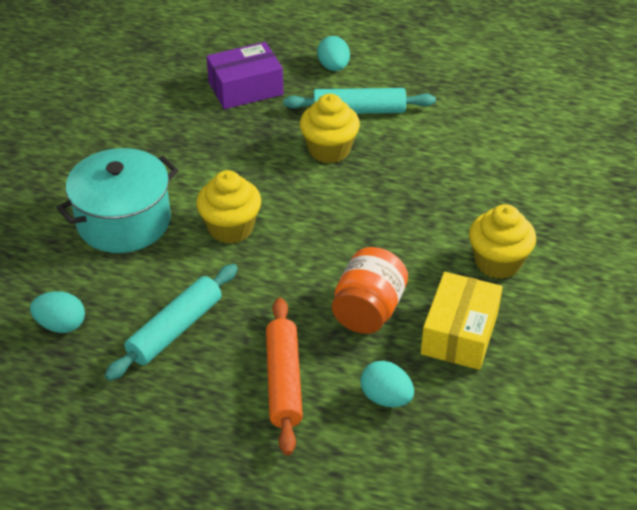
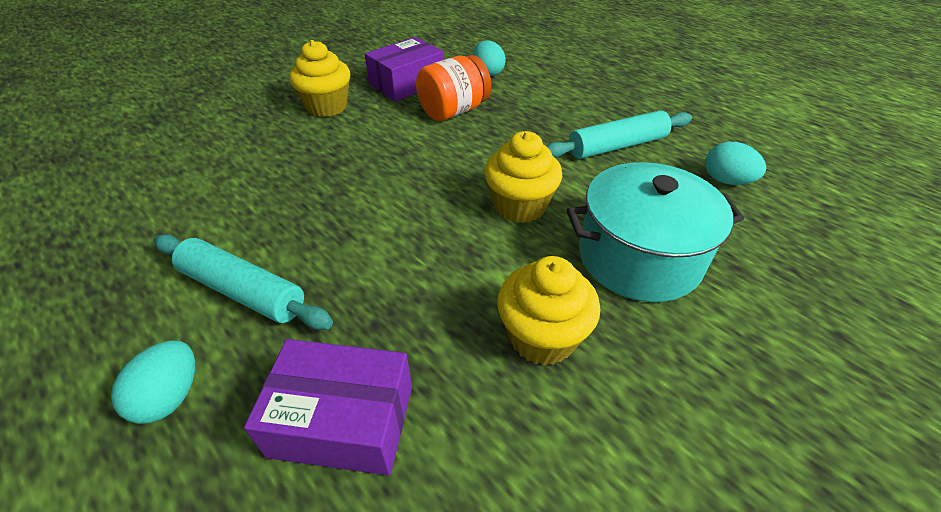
camera: 150 degrees left, 0 degrees up
(284, 381) = (548, 96): orange rolling pin -> none
(329, 150) = (340, 251): yellow cupcake -> yellow cupcake (542, 337)
(459, 333) = (407, 83): yellow box -> purple box

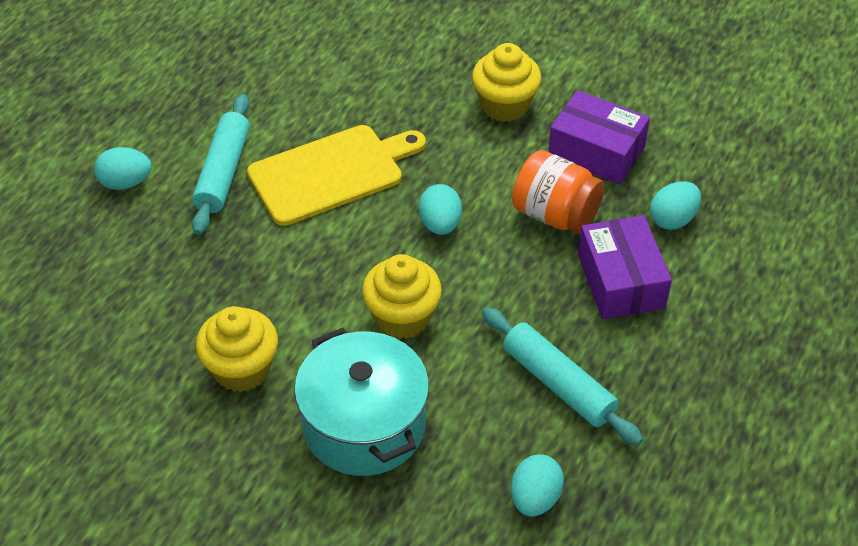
camera: 70 degrees right, 5 degrees up
(317, 211) = (331, 173): none -> yellow cutting board
(342, 420) = (135, 276): purple box -> purple box (620, 281)
(427, 163) = (440, 224): none -> turquoise egg

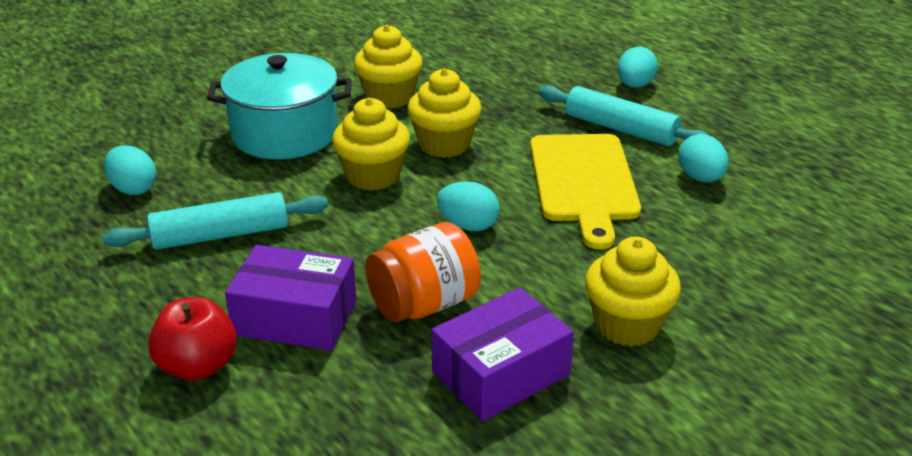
camera: 115 degrees right, 15 degrees down
(317, 287) = (444, 144): none -> yellow cupcake
(672, 219) = (345, 395): turquoise egg -> turquoise egg (700, 178)
(708, 311) = (198, 366): none -> red apple

